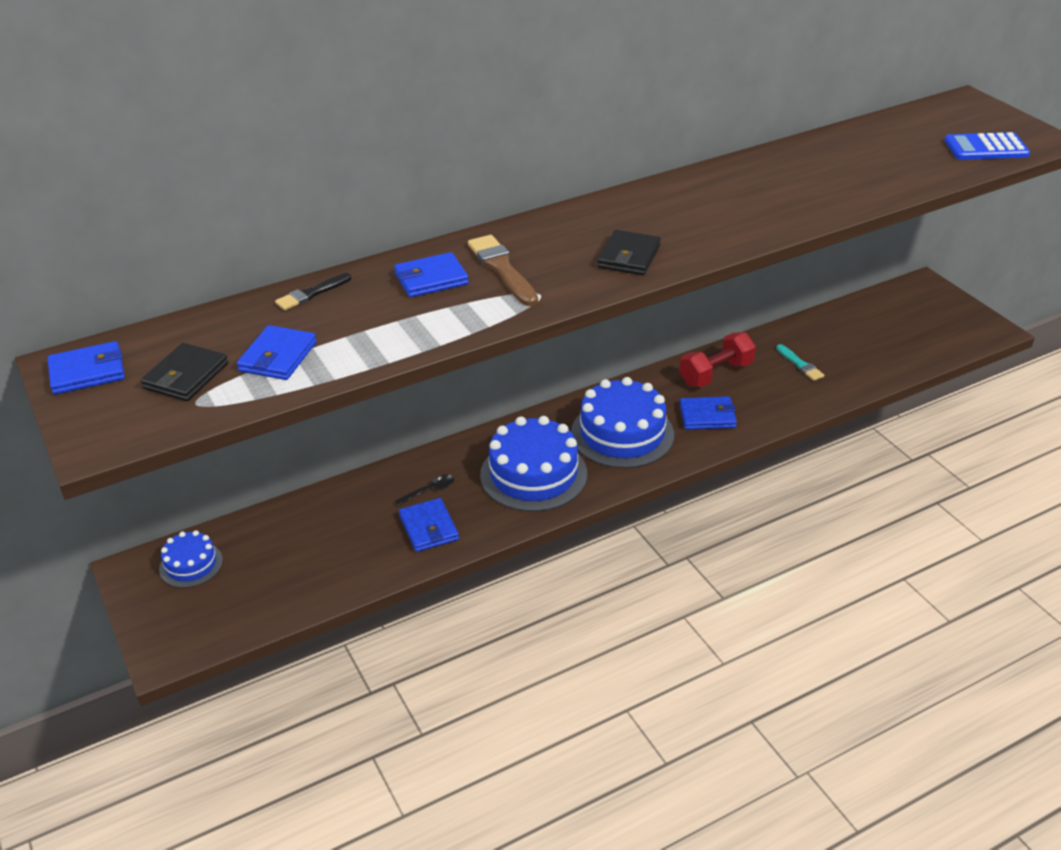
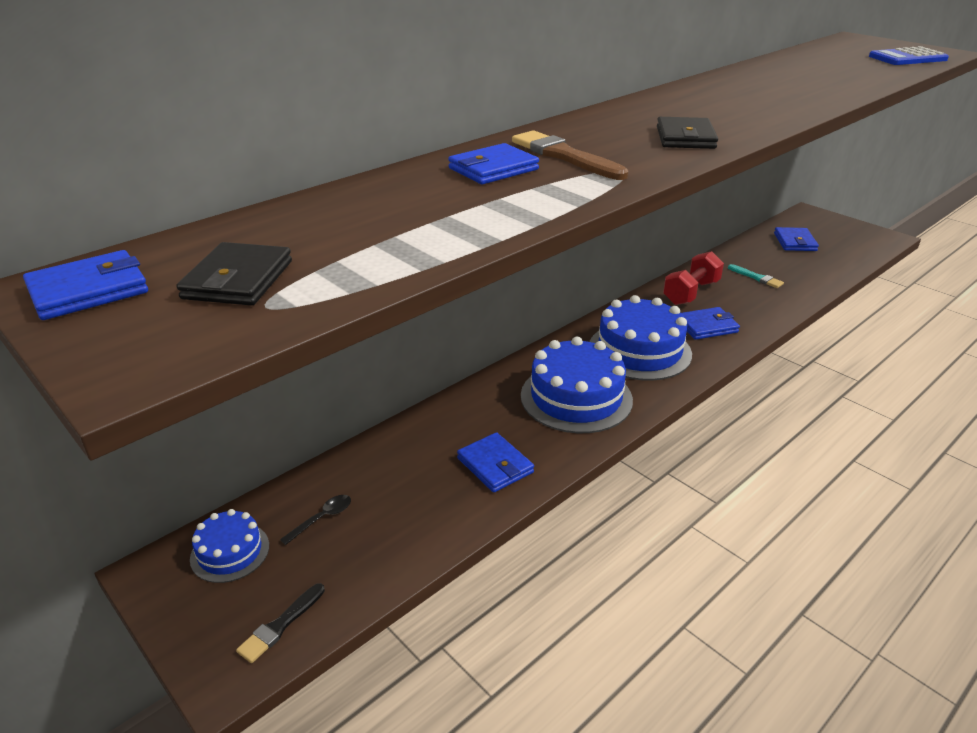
camera: 15 degrees left, 5 degrees down
(278, 357) = (355, 248): blue wallet -> blue wallet (795, 242)
(311, 294) = (361, 191): black brush -> black brush (280, 625)
(429, 490) = (477, 428): black spoon -> black spoon (322, 518)

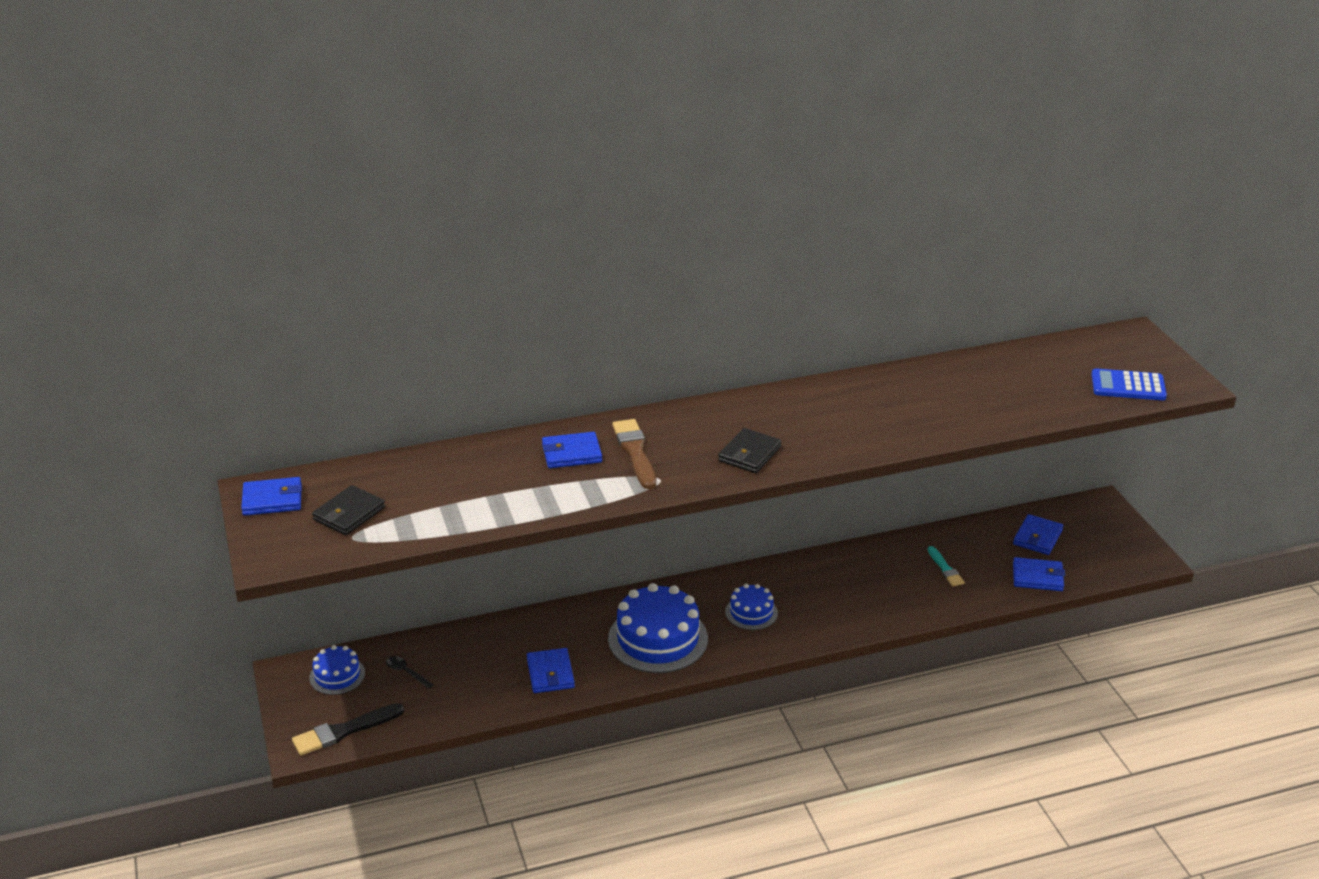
camera: 25 degrees right, 0 degrees up
(280, 625) = (344, 731): black brush -> black brush, size x1.59
(322, 518) = (406, 672): black spoon -> black spoon turned 120 degrees counterclockwise
(639, 350) = (751, 612): blue cake -> blue cake, size x0.54
(691, 293) = (859, 567): red dumbbell -> none
(706, 326) = (837, 607): blue wallet -> blue wallet (1037, 577)

